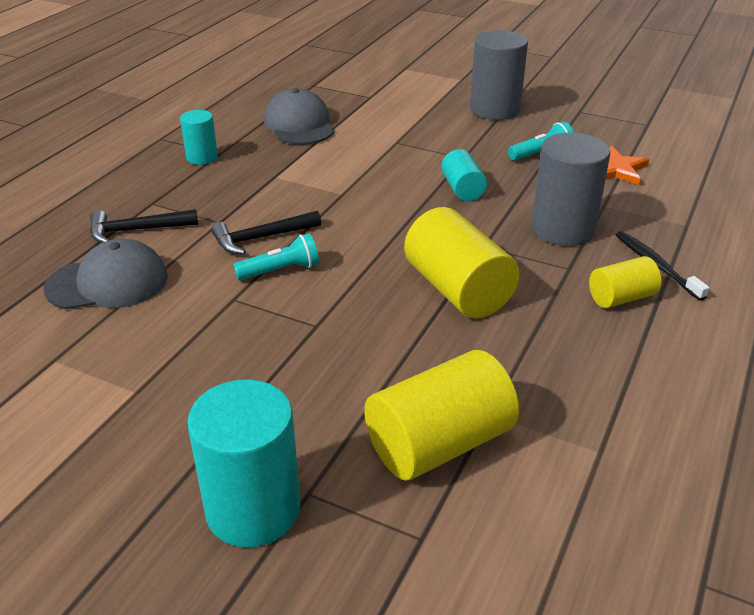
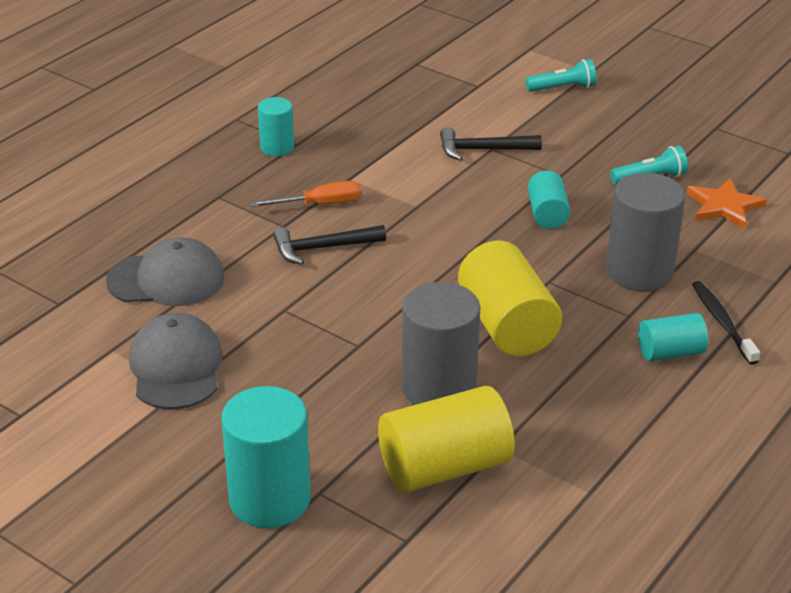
camera: 10 degrees right, 0 degrees up
(137, 230) = (200, 226): black hammer -> black hammer (483, 150)
(251, 201) = (320, 204): none -> orange screwdriver
(281, 270) = (335, 285): turquoise flashlight -> turquoise flashlight (563, 88)
(299, 125) = (389, 116): grey cap -> grey cap (176, 367)
(495, 109) = (617, 116): grey cylinder -> grey cylinder (439, 388)
(621, 298) = (670, 352): yellow cylinder -> turquoise cylinder

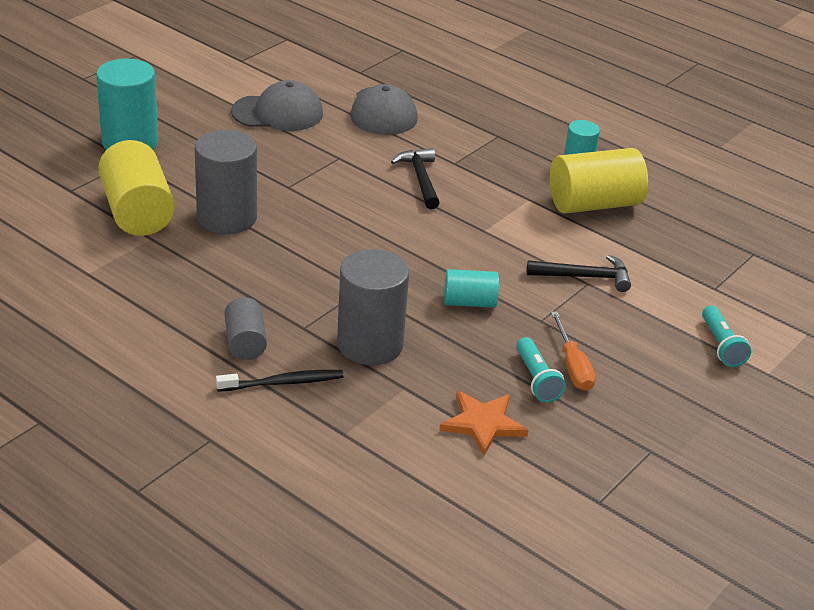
camera: 90 degrees right, 0 degrees up
(320, 204) = (486, 181): orange screwdriver -> orange screwdriver (573, 366)
(483, 150) = (584, 277): black hammer -> black hammer turned 90 degrees clockwise
(507, 325) = (300, 259): yellow cylinder -> yellow cylinder (594, 204)
(670, 352) = (245, 342): turquoise cylinder -> grey cylinder

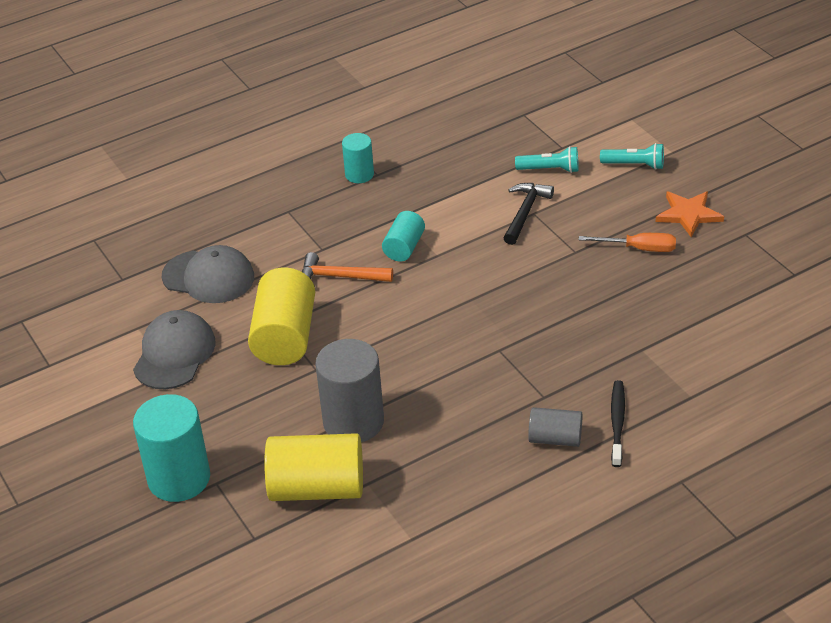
camera: 65 degrees left, 5 degrees up
(370, 344) = (580, 359): grey cylinder -> none
(420, 179) = (340, 277): black hammer -> orange hammer
(469, 302) = (539, 287): turquoise cylinder -> turquoise cylinder (404, 247)
(483, 424) = (697, 314): orange star -> orange star (688, 214)
(536, 379) = (650, 272): turquoise flashlight -> turquoise flashlight (550, 169)
(594, 204) = (422, 180): yellow cylinder -> yellow cylinder (285, 337)

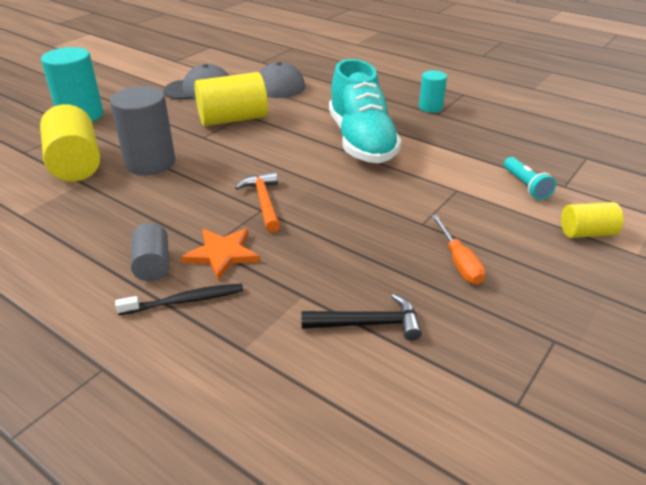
camera: 65 degrees right, 5 degrees down
(340, 277) = (309, 124): orange hammer -> orange hammer (264, 202)
(404, 247) = (361, 141): turquoise cylinder -> turquoise shoe
(525, 213) = (453, 185): black hammer -> black hammer (368, 324)
(634, 165) = (587, 233): turquoise flashlight -> yellow cylinder
(688, 214) = (545, 286): orange star -> orange star (222, 254)

